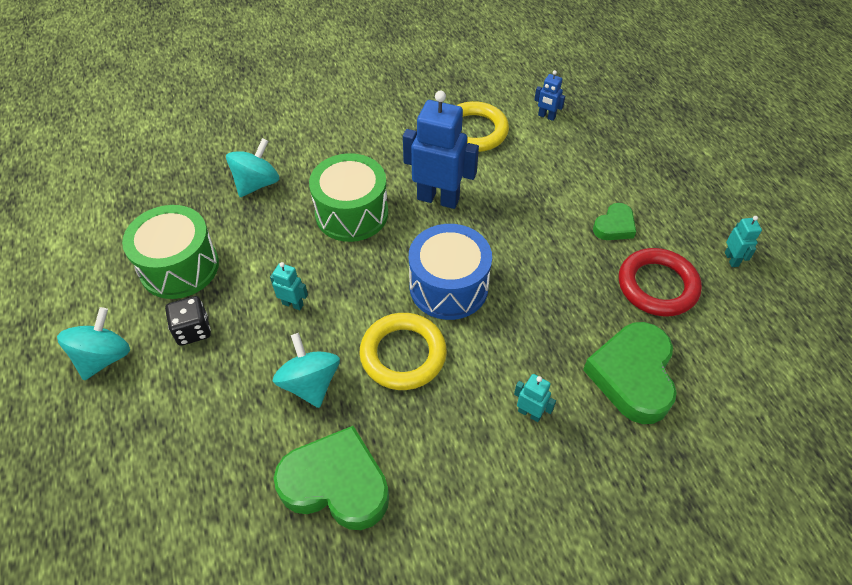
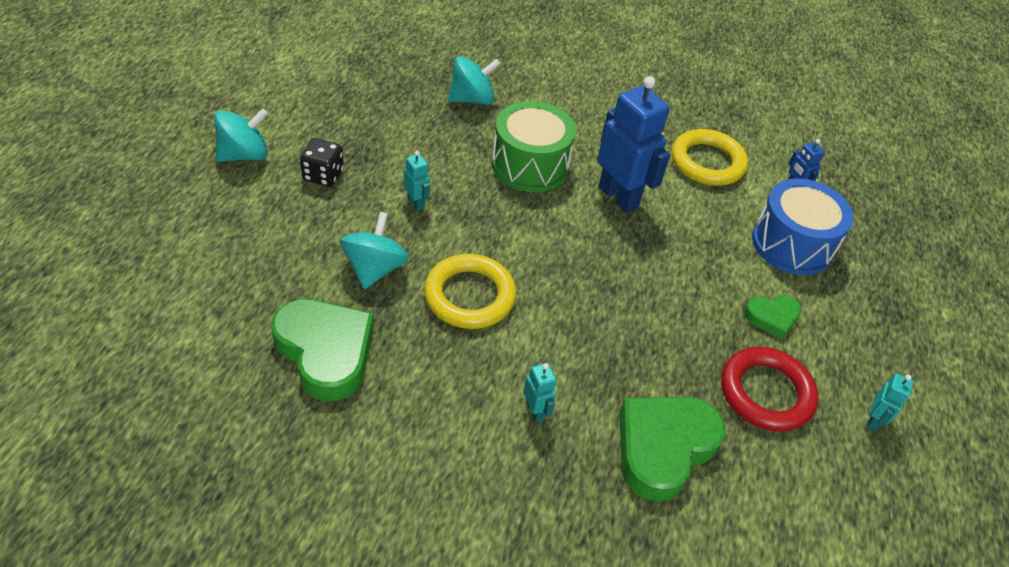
camera: 30 degrees right, 5 degrees down
(179, 267) = (355, 125): green drum -> none
(448, 287) = (560, 270): blue drum -> blue drum (792, 244)

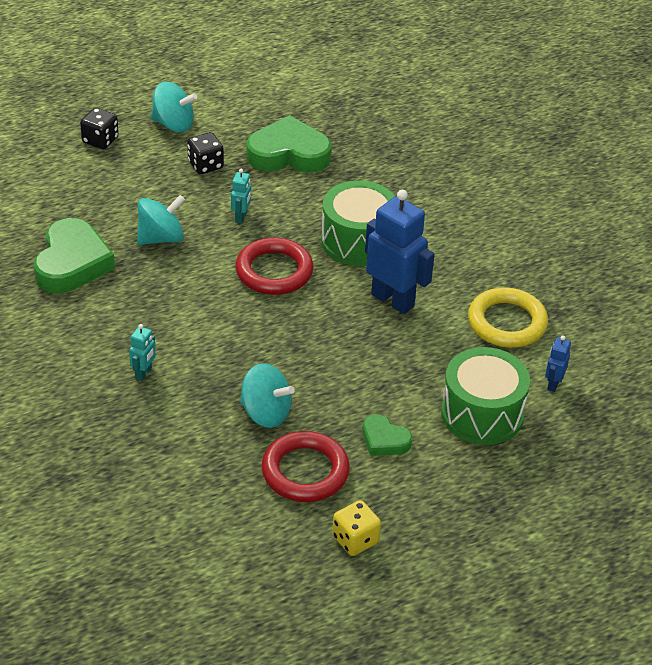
camera: 50 degrees right, 5 degrees down
(192, 210) = (100, 140): none -> black dice
(469, 296) = (196, 290): yellow ring -> none
(472, 99) = (382, 174): turquoise spinning top -> turquoise spinning top (265, 413)
(506, 233) = (274, 271): none -> red ring
(618, 197) = (393, 300): blue robot -> blue robot turned 60 degrees counterclockwise
(663, 448) = (190, 446): green heart -> green heart (288, 154)
(792, 244) = (482, 413): blue drum -> green drum
(873, 420) = (355, 540): turquoise robot -> yellow dice

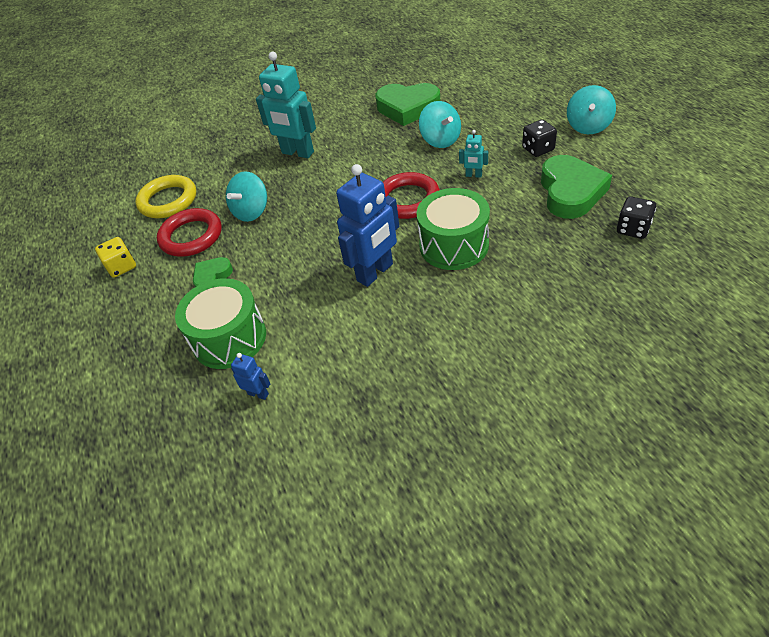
camera: 100 degrees right, 5 degrees up
(100, 140) = (552, 97): black dice -> black dice (633, 229)
(143, 373) = (297, 153): turquoise robot -> turquoise robot, size x2.19
(507, 322) = (345, 356): yellow ring -> yellow ring (168, 201)

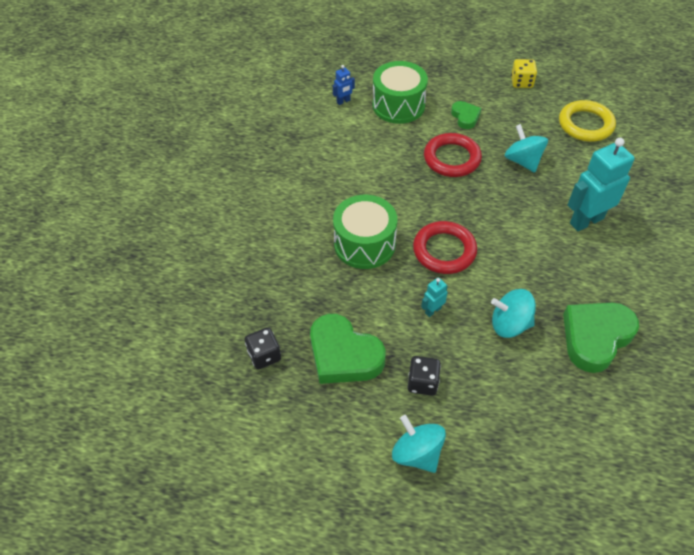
camera: 120 degrees right, 5 degrees up
(191, 236) = (523, 122): red ring -> red ring (452, 158)
(375, 272) = (383, 190): blue robot -> none

